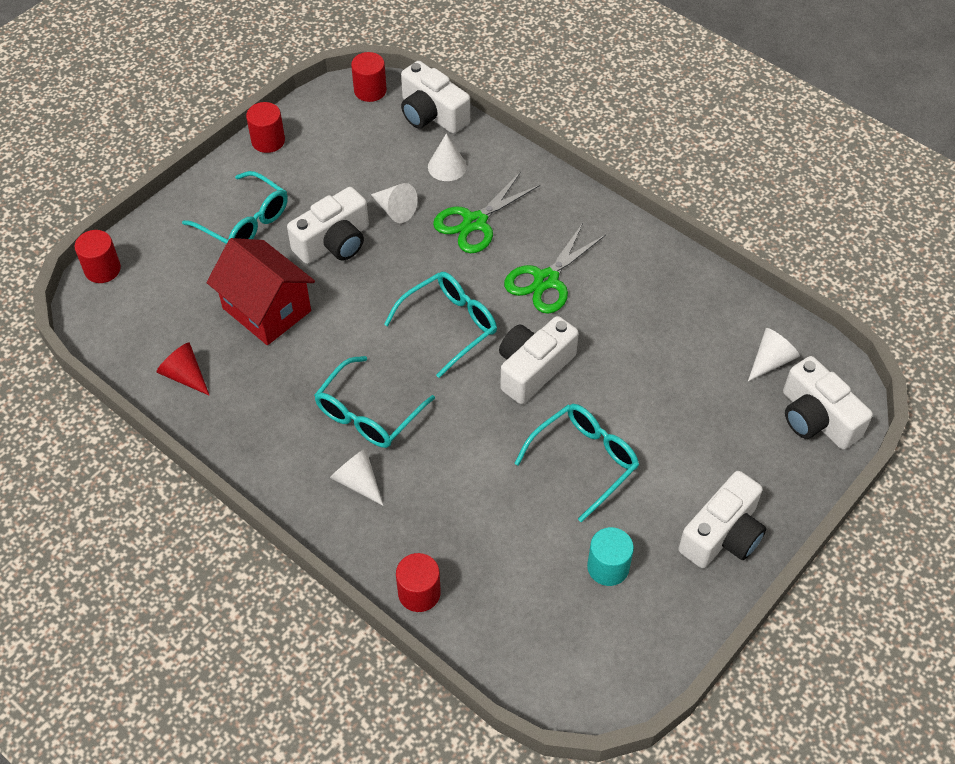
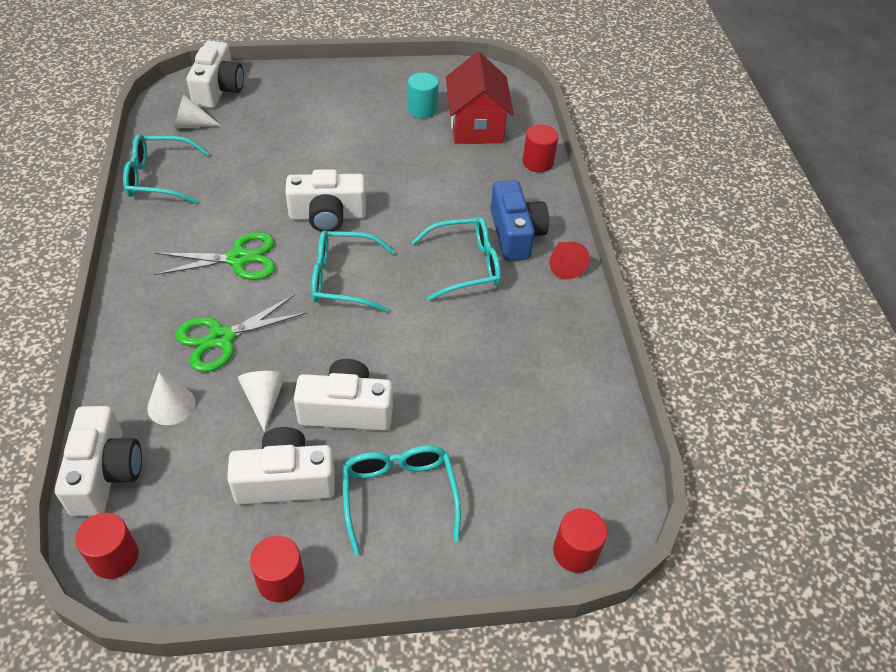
camera: 140 degrees left, 5 degrees down
(185, 375) = (575, 388): red cone -> red cone (564, 265)
(266, 310) = (462, 393): red house -> red house (476, 126)
(357, 481) = (515, 234): white cone -> blue camera
(475, 222) = (221, 338): green scissors -> green scissors turned 150 degrees clockwise
(584, 461) = (367, 154): turquoise glasses -> turquoise glasses (159, 178)
(722, 535) = (346, 84): white camera -> white camera (285, 480)

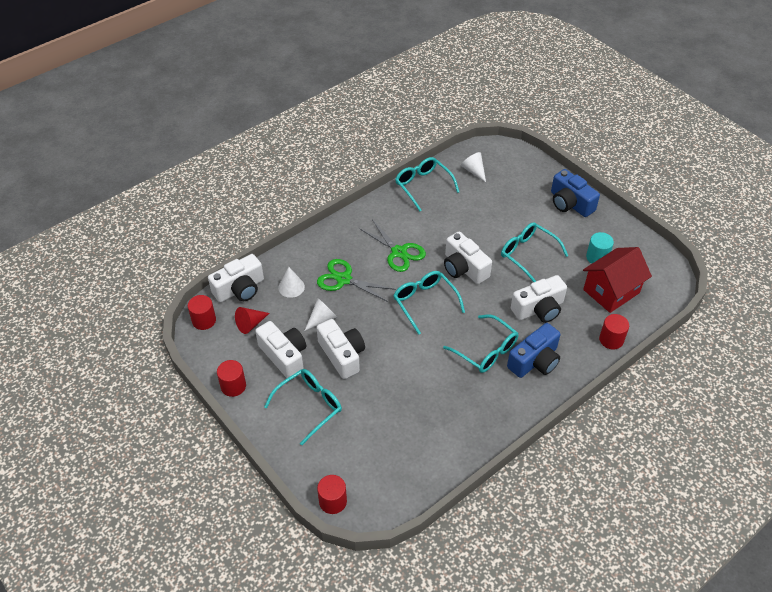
camera: 60 degrees right, 0 degrees up
(218, 89) = (512, 162): white camera -> white camera (539, 309)
(329, 85) = (570, 203): none -> blue camera
(363, 154) = (527, 254): none -> turquoise glasses
(564, 265) = (532, 399): red cone -> red cone (250, 324)

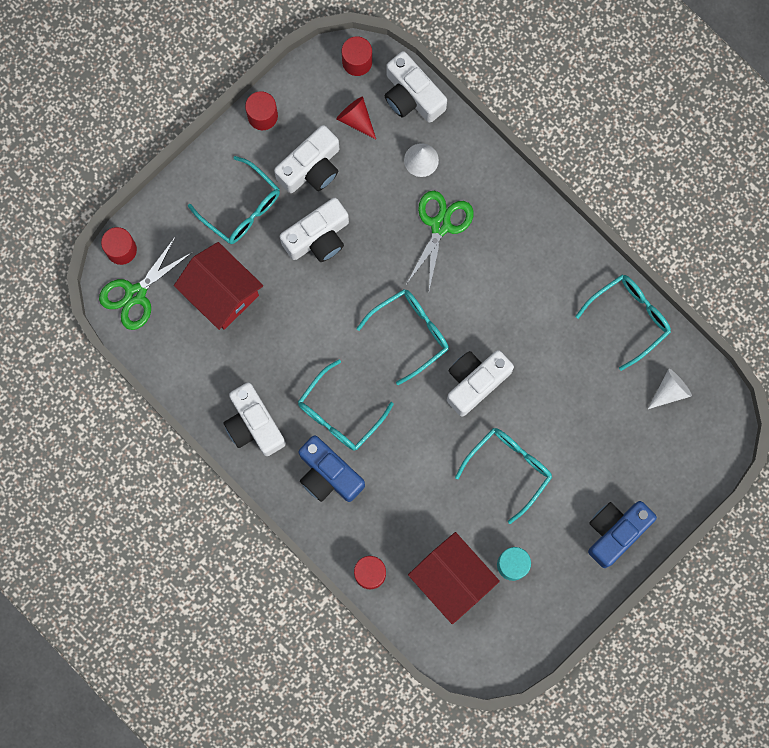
camera: 85 degrees right, 30 degrees up
(322, 319) = (372, 206): white cone -> none
(381, 425) = (221, 293): none -> red house
(399, 252) = (495, 293): green scissors -> green scissors (135, 294)
(539, 309) = (413, 481): white camera -> white camera (254, 424)

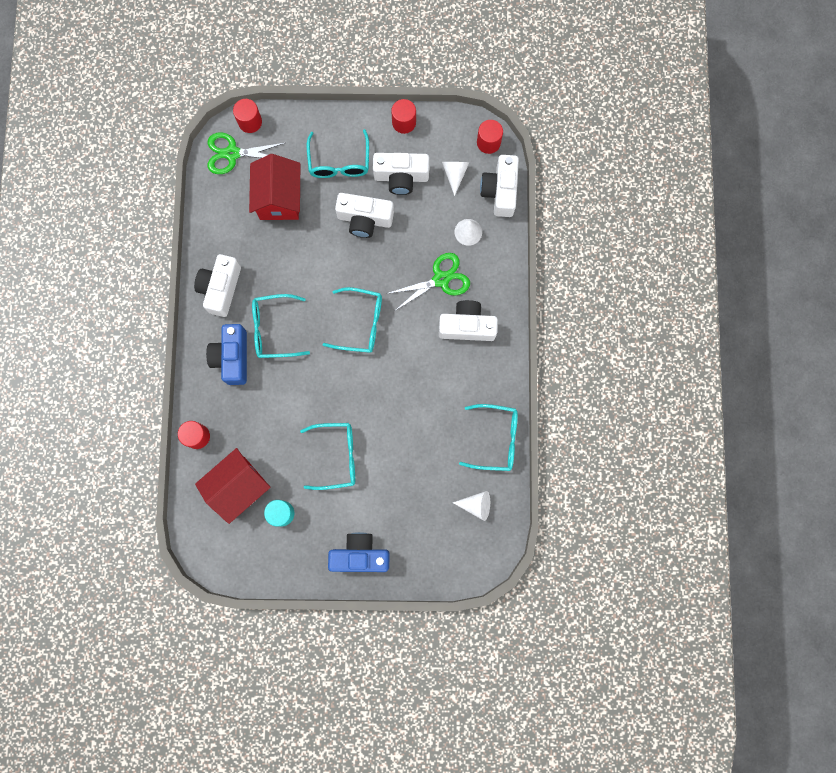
camera: 45 degrees right, 0 degrees up
(356, 119) = (454, 174): red cone -> white cone
(452, 579) = (239, 487): red house -> red house turned 45 degrees clockwise
(475, 382) = (368, 387): white camera -> white camera (467, 326)

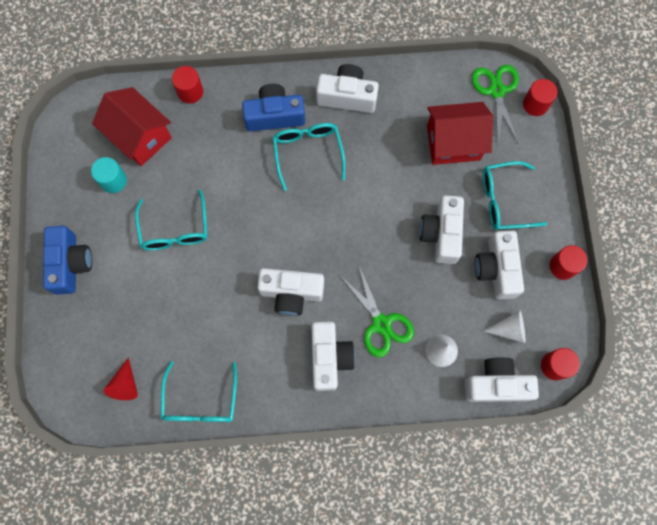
camera: 85 degrees right, 5 degrees down
(361, 323) = (322, 241): turquoise glasses -> none
(406, 354) = (291, 293): none -> white camera
(476, 505) = (125, 384): white cone -> red cone

